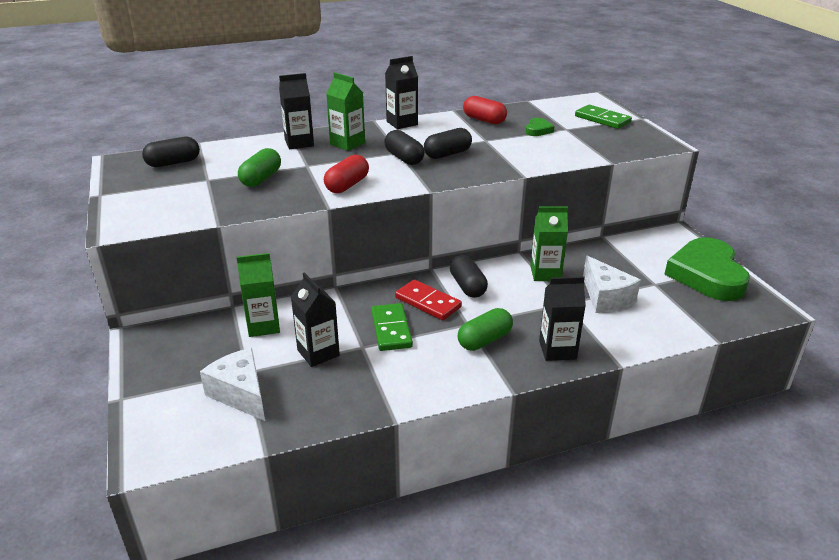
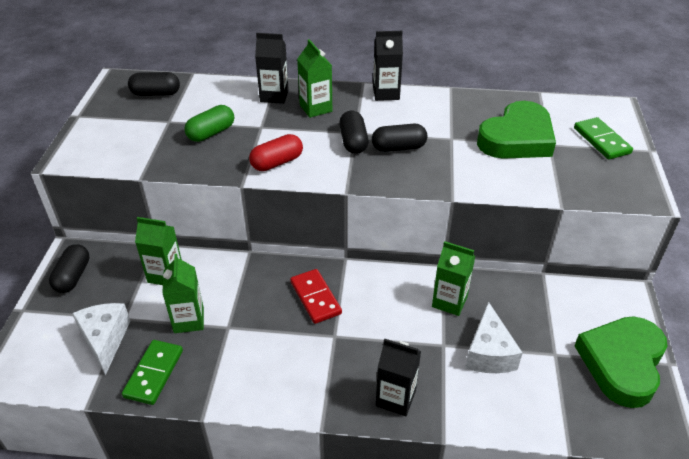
camera: 25 degrees right, 10 degrees up
(318, 353) = (189, 320): black carton -> green carton
(391, 329) = (264, 317): green domino -> green domino (154, 373)
(467, 286) = (364, 291): black capsule -> black capsule (73, 277)
(484, 120) = (471, 109): red capsule -> none
(484, 340) = (336, 360): green capsule -> none
(538, 130) = (517, 138): green heart -> green heart, size x2.40

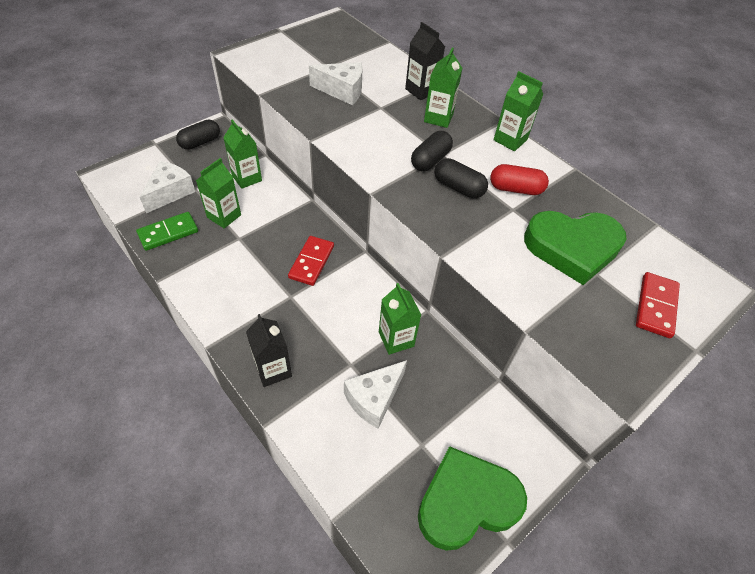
camera: 40 degrees right, 10 degrees up
(156, 93) = (345, 42): black capsule -> none
(211, 133) = (342, 91): green capsule -> white cheese
(277, 162) = (355, 139): red capsule -> red capsule (515, 189)
(386, 93) = (510, 140): black carton -> green carton
(601, 140) = (656, 306): green domino -> red domino

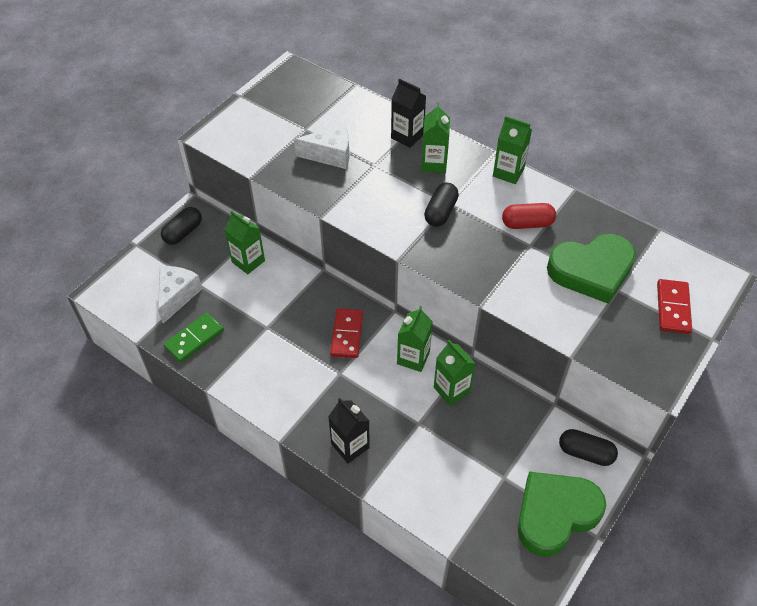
camera: 10 degrees left, 0 degrees up
(224, 216) = (242, 308): green carton -> green carton (413, 358)
(374, 398) = (449, 448): white cheese -> none
(458, 187) = (475, 235): black capsule -> black capsule (585, 453)

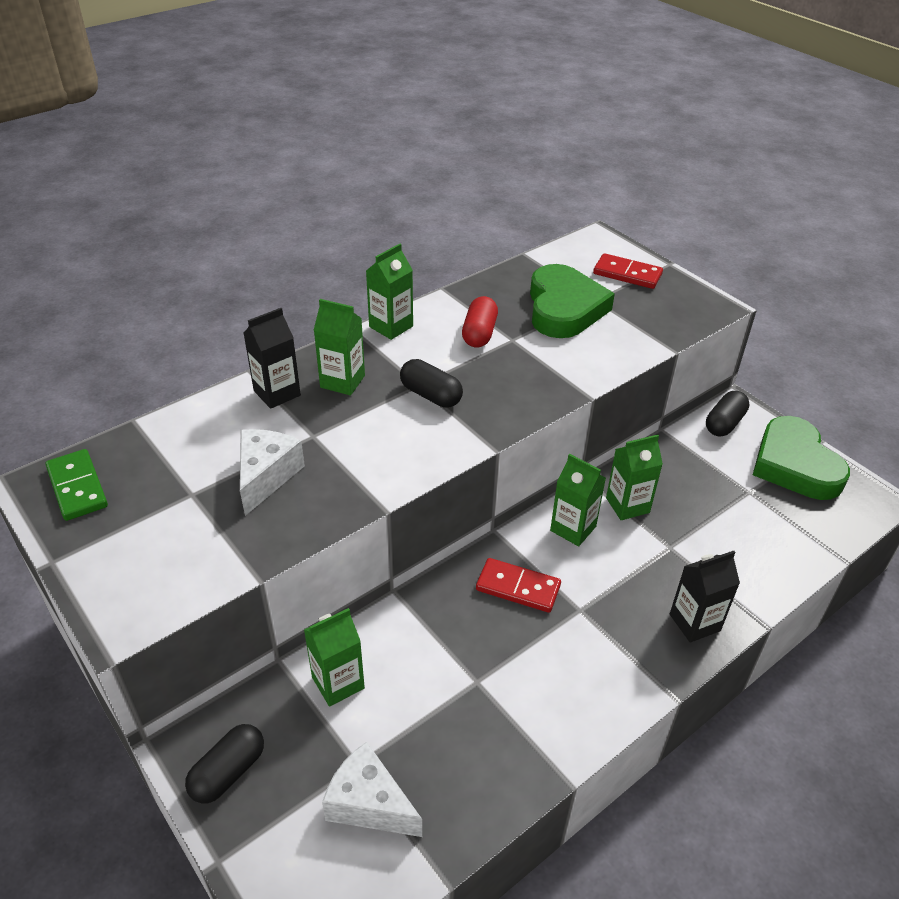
camera: 75 degrees left, 10 degrees down
(183, 232) = (228, 772): black capsule -> black capsule turned 75 degrees clockwise
(194, 339) = (469, 789): green domino -> green domino (77, 487)

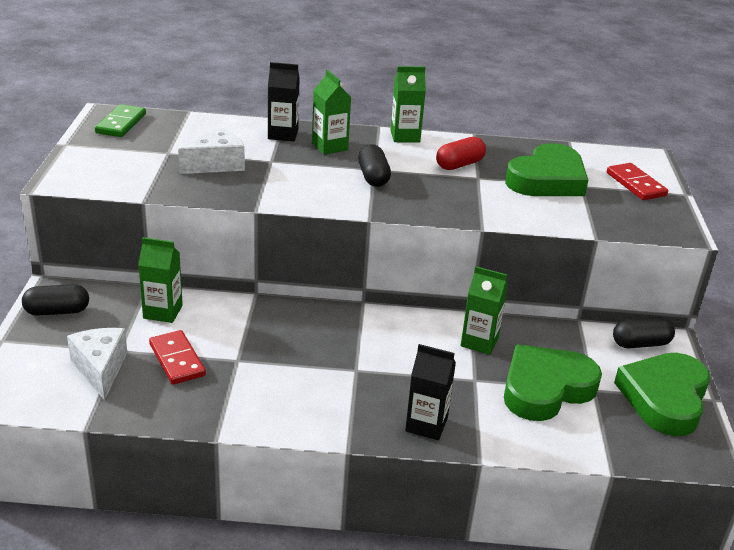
camera: 40 degrees right, 10 degrees down
(518, 587) = (333, 336): red domino -> red domino (177, 360)
(573, 528) = (418, 331): green carton -> none
(721, 516) = (545, 388): none -> green heart

